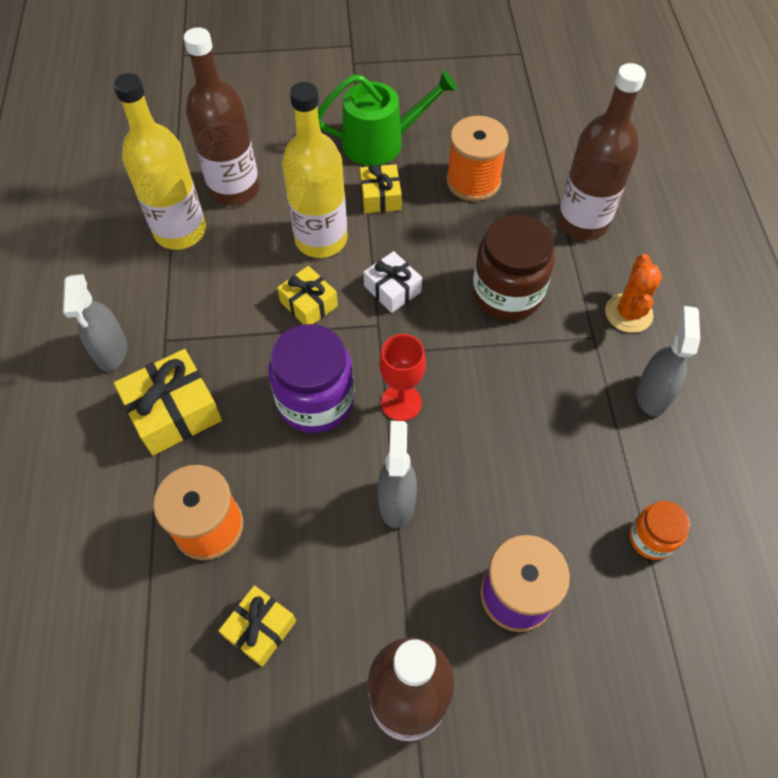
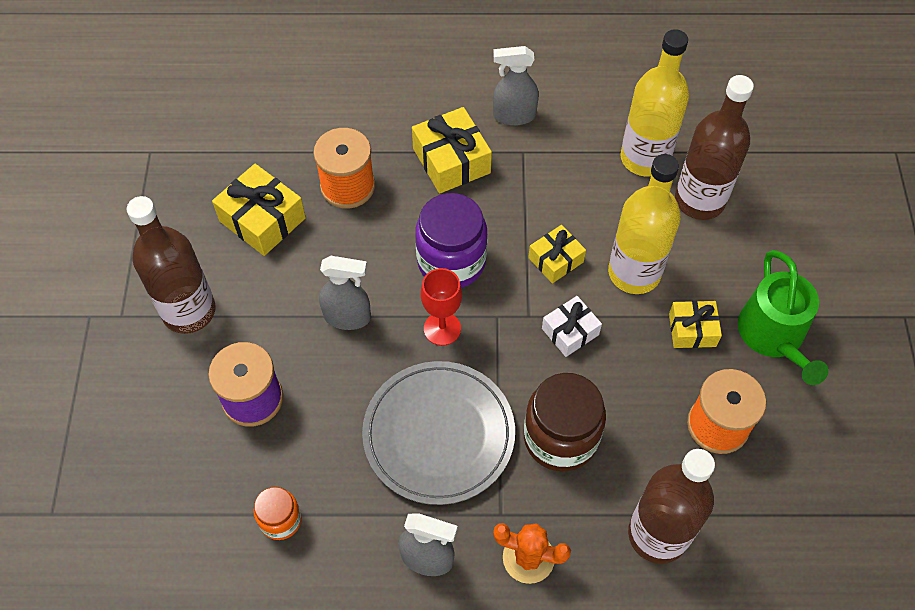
camera: 95 degrees right, 0 degrees up
(260, 629) = (262, 219): yellow gift -> yellow gift, size x1.59
(523, 395) = (438, 434): none -> grey plate

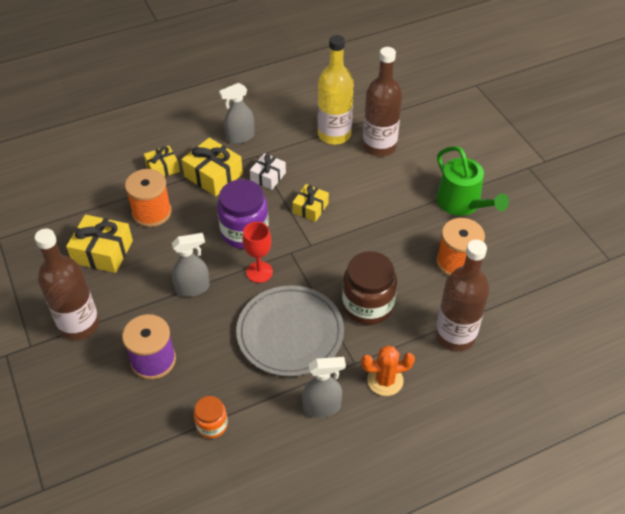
camera: 25 degrees left, 10 degrees down
(570, 331) = (341, 244): white gift -> white gift (268, 177)
(634, 273) = (362, 198): yellow bottle -> none
(692, 330) = (413, 217): yellow gift -> yellow gift (162, 168)

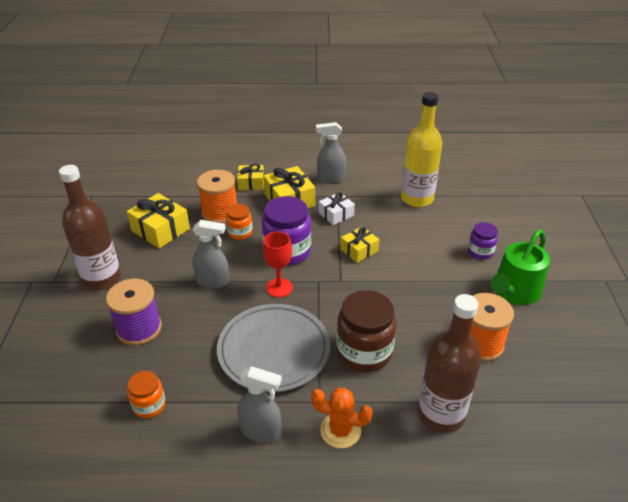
camera: 25 degrees right, 10 degrees down
(186, 228) = (240, 233): none -> orange jar
(379, 146) = (455, 219): brown bottle -> none
(417, 173) = (480, 252): none -> purple jar
(462, 203) = (514, 291): green watering can -> green watering can turned 45 degrees clockwise

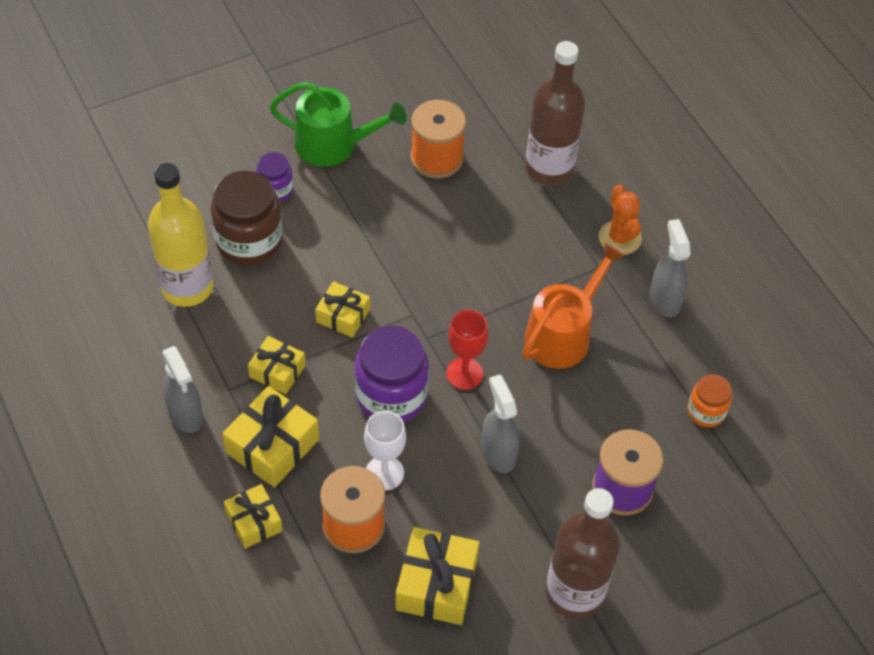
camera: 120 degrees left, 15 degrees up
(240, 233) = (384, 473): orange jar -> white goblet
(274, 350) = (562, 334): grey plate -> orange watering can
(336, 214) = (277, 371): white gift -> yellow gift
(364, 352) = (512, 252): brown jar -> brown jar (249, 241)

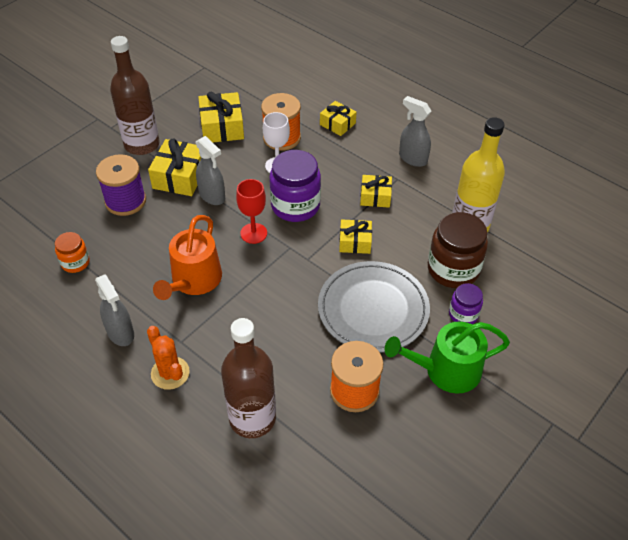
camera: 160 degrees right, 5 degrees down
(272, 446) = (351, 159): yellow gift -> yellow gift (180, 177)
(370, 229) = (373, 309): none -> grey plate

